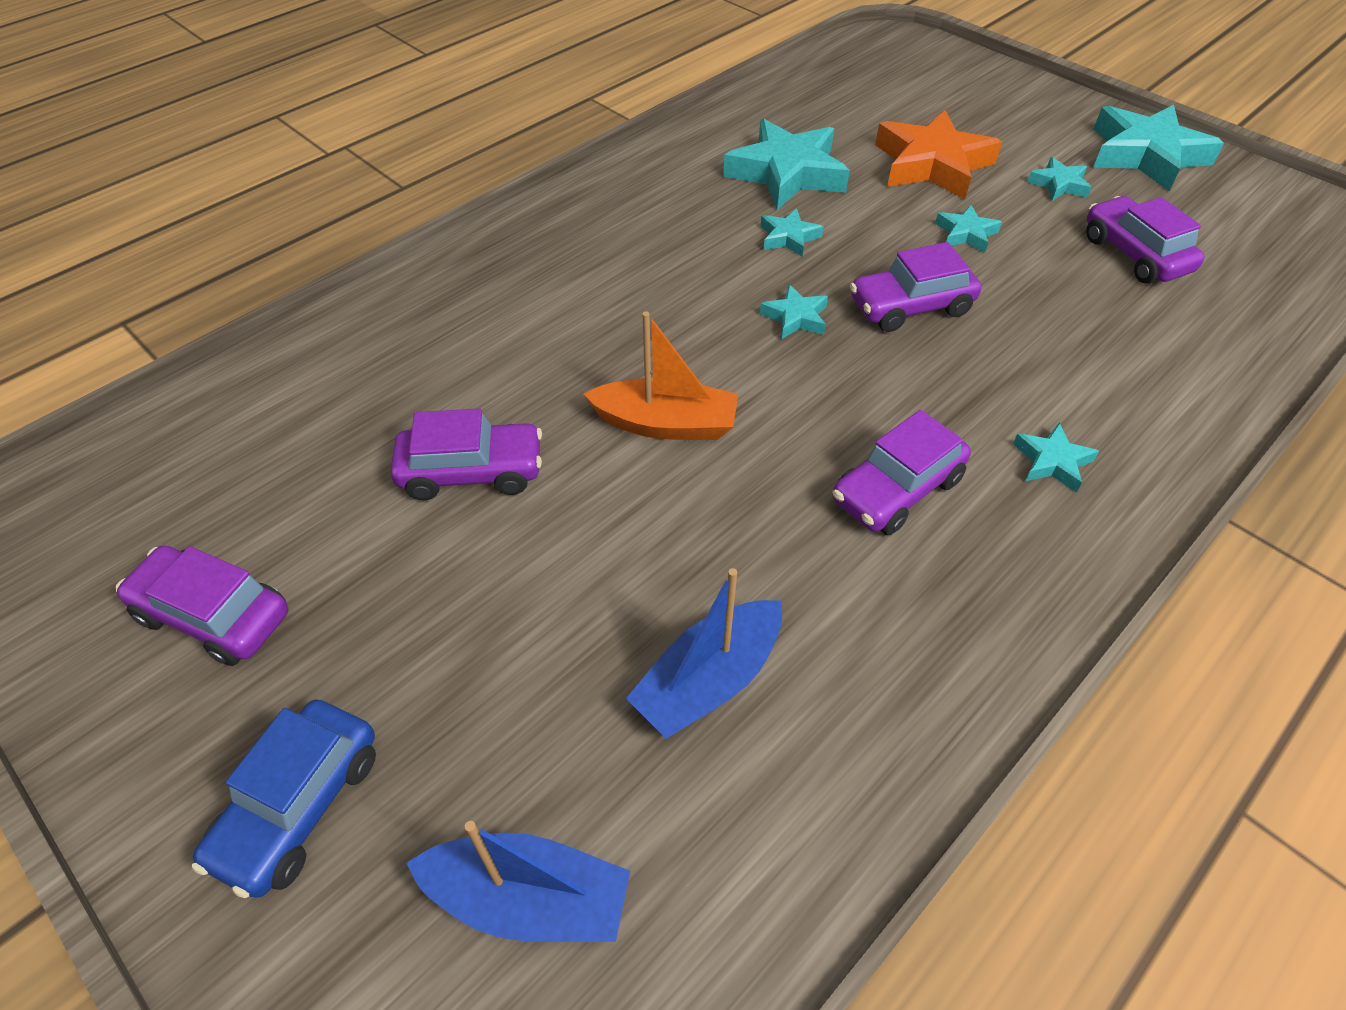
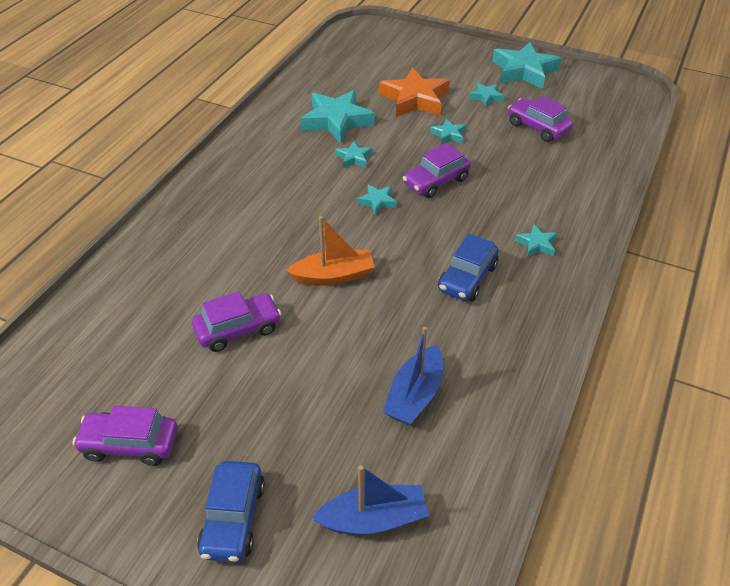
camera: 20 degrees left, 5 degrees down
(896, 490) = (467, 278): purple car -> blue car

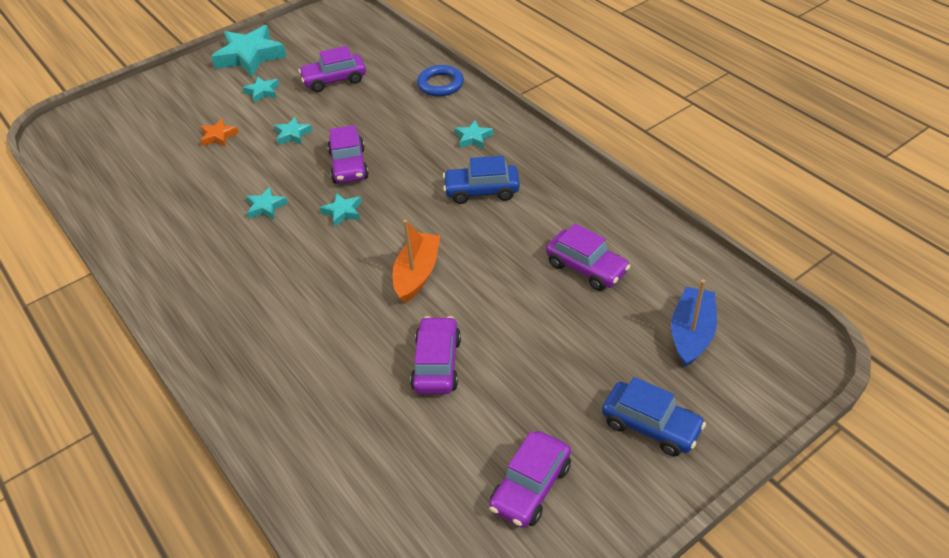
camera: 60 degrees left, 0 degrees up
(336, 121) = (196, 200): turquoise star -> none
(414, 395) = (586, 268): blue boat -> purple car
(415, 99) = (218, 136): orange star -> orange star, size x0.48
(467, 278) = (482, 191): blue car -> blue car turned 120 degrees clockwise
(594, 192) = (440, 84): none -> blue ring

